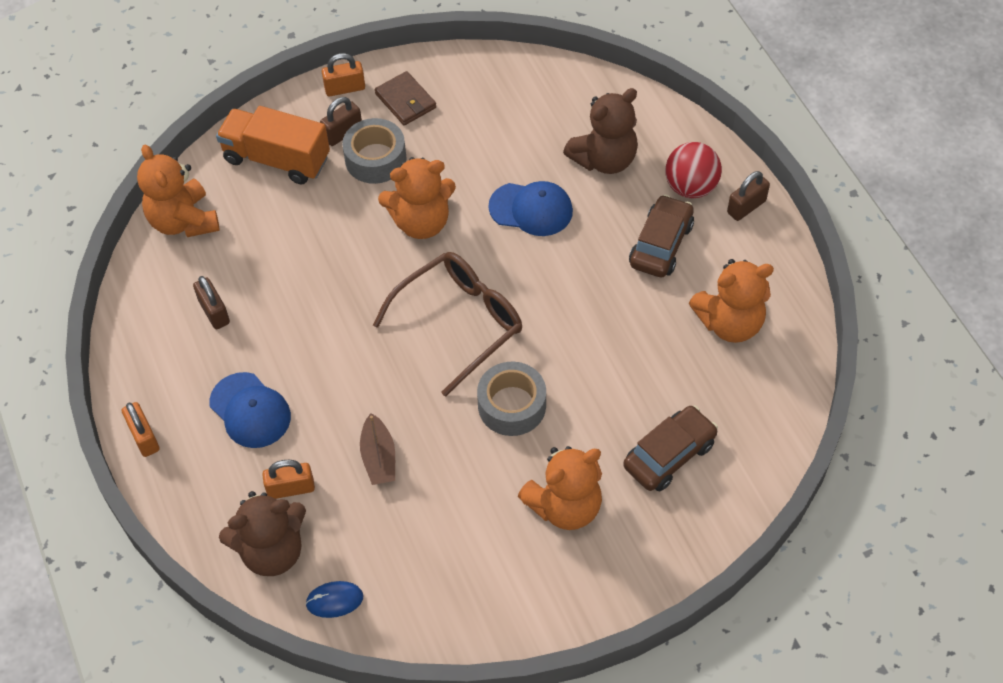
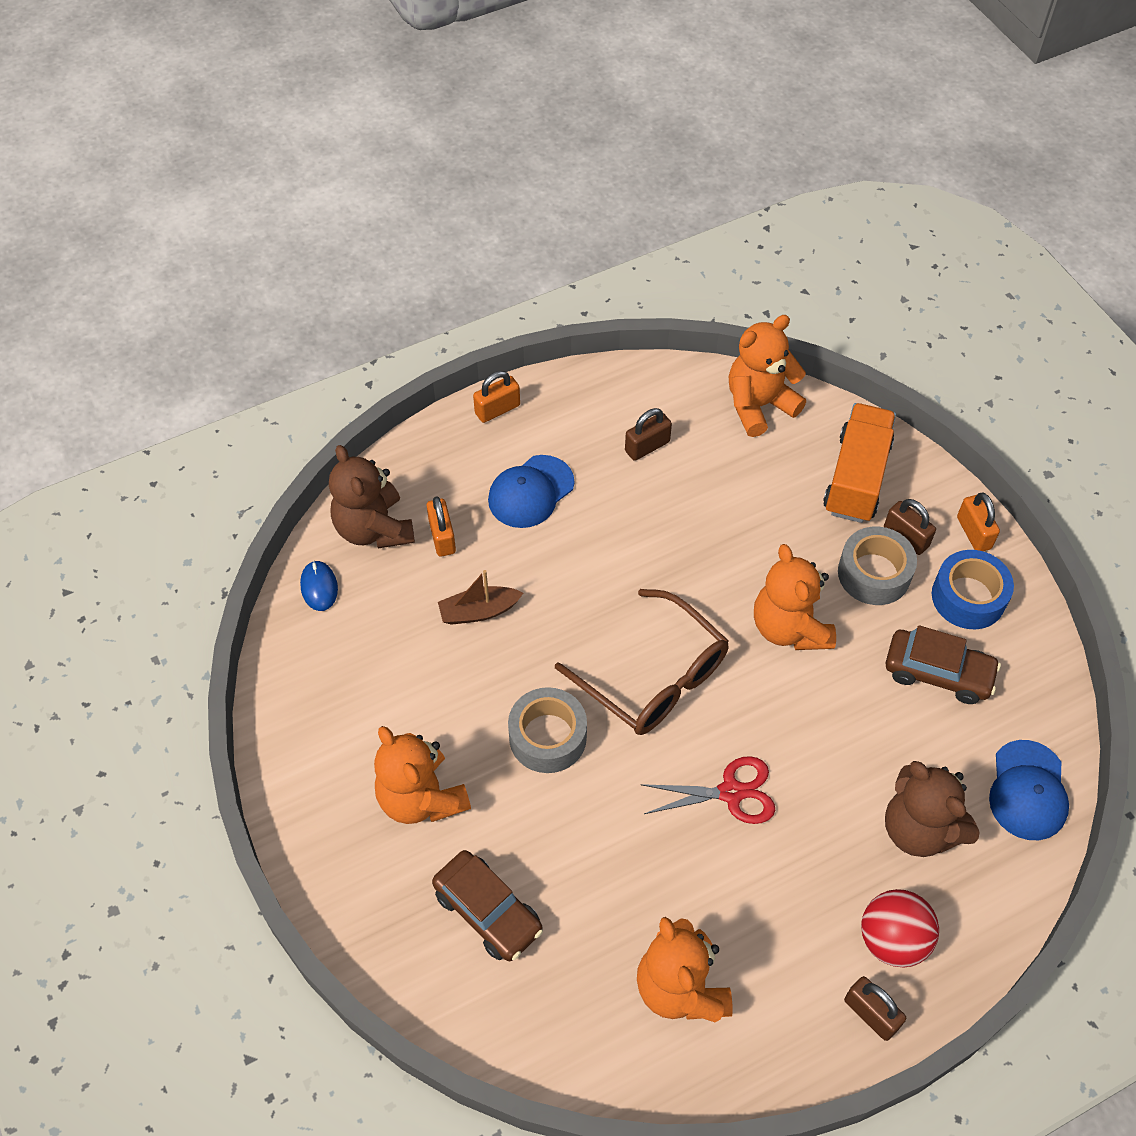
camera: 85 degrees right, 0 degrees up
(405, 101) = (968, 597): brown wallet -> blue tape
(531, 209) = (826, 745): blue cap -> blue cap (1028, 791)
(569, 276) = (731, 792): none -> red scissors
(661, 244) = (793, 901): brown car -> brown car (938, 672)

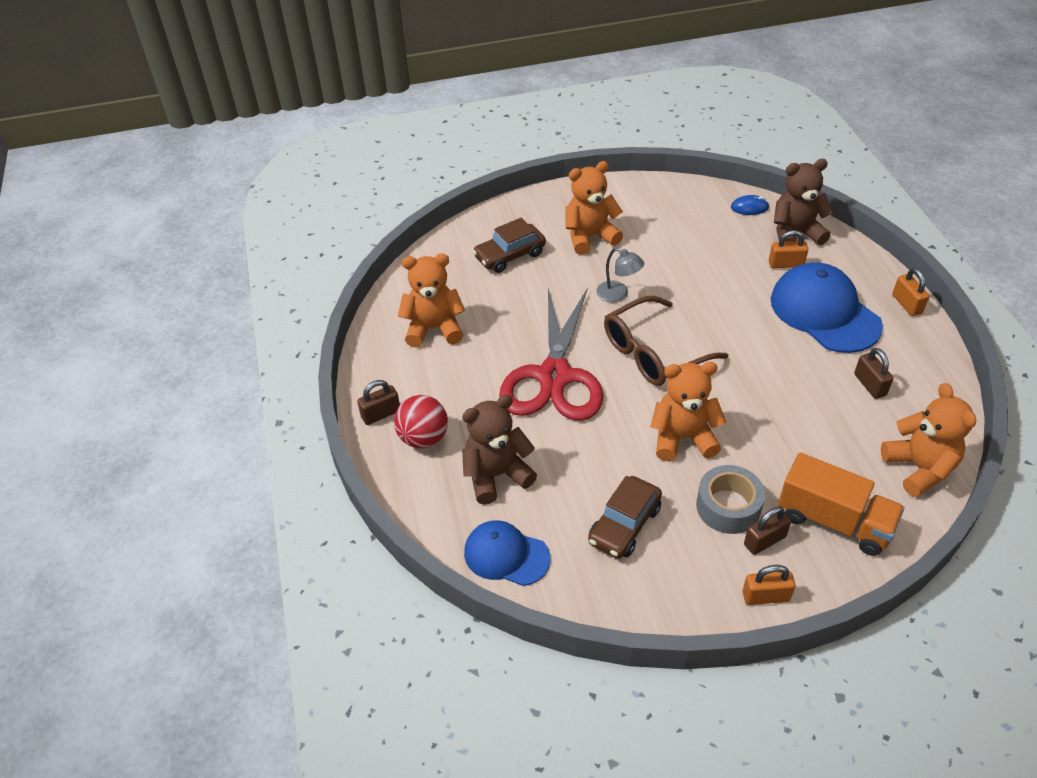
camera: 105 degrees right, 10 degrees down
(479, 611) = (721, 274): brown boat -> none
(530, 492) = (824, 312): blue cap -> blue cap, size x1.64
(547, 737) = (618, 294): grey tape -> grey lamp
(731, 792) = (554, 376): red scissors -> red scissors, size x1.98
(968, 597) = (695, 570): blue tape -> none

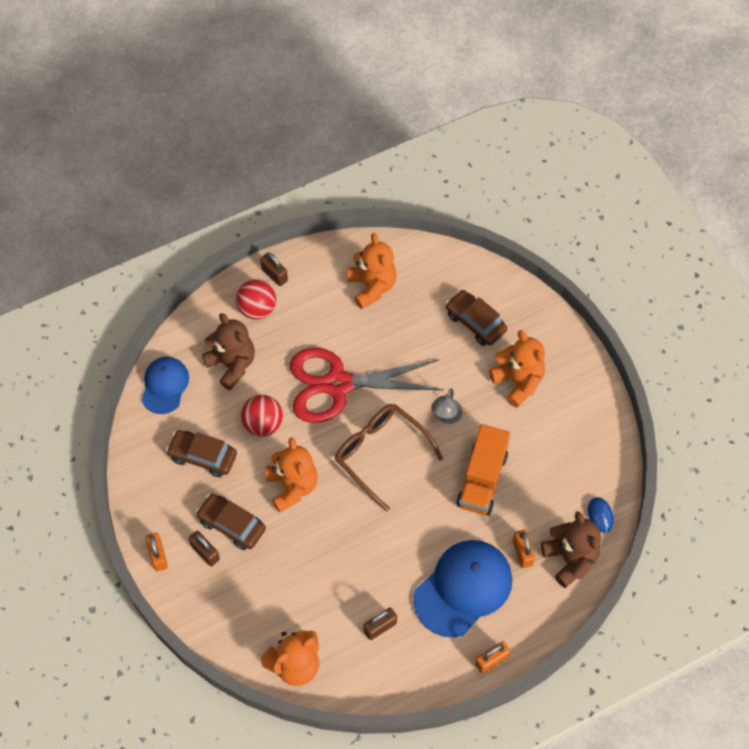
camera: 75 degrees right, 15 degrees up
(590, 455) = (263, 424): none -> red ball
(728, 507) = (231, 525): grey tape -> brown car
(834, 521) = (231, 600): orange truck -> orange truck (482, 479)

